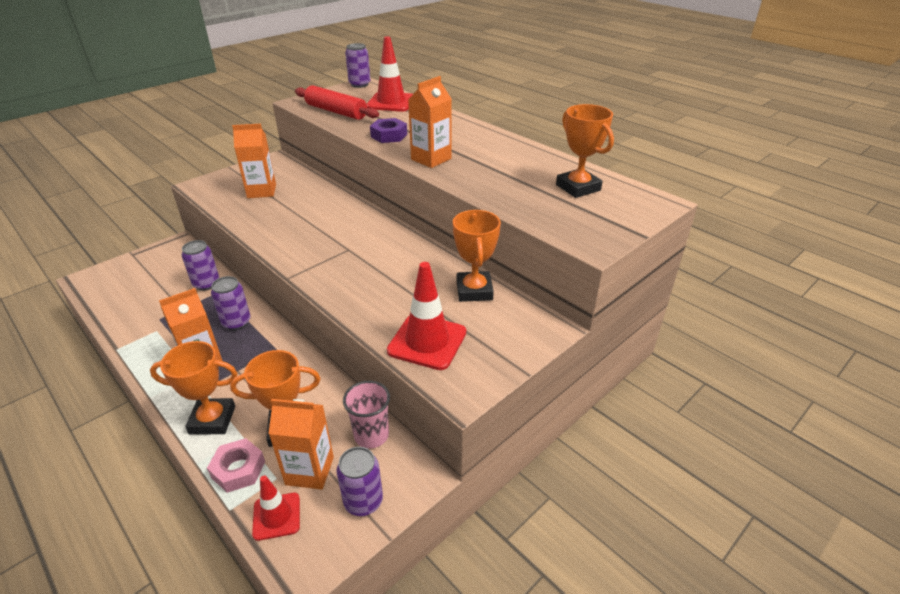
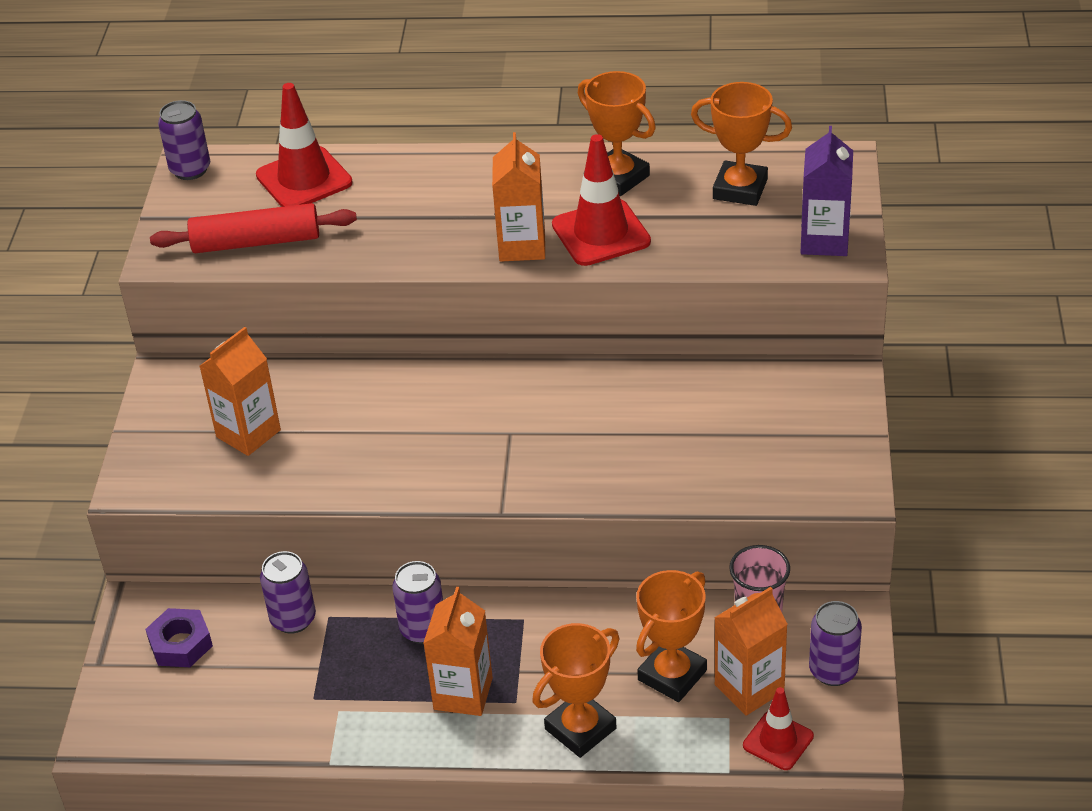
camera: 40 degrees left, 5 degrees up
(238, 469) = (682, 741): pink nut -> none
(389, 135) = (406, 240): purple nut -> purple nut (180, 644)
(427, 341) = (756, 471): red traffic cone -> red traffic cone (601, 233)
(474, 290) = (722, 386): orange trophy -> orange trophy (618, 177)
(591, 231) = (824, 241): none -> purple carton

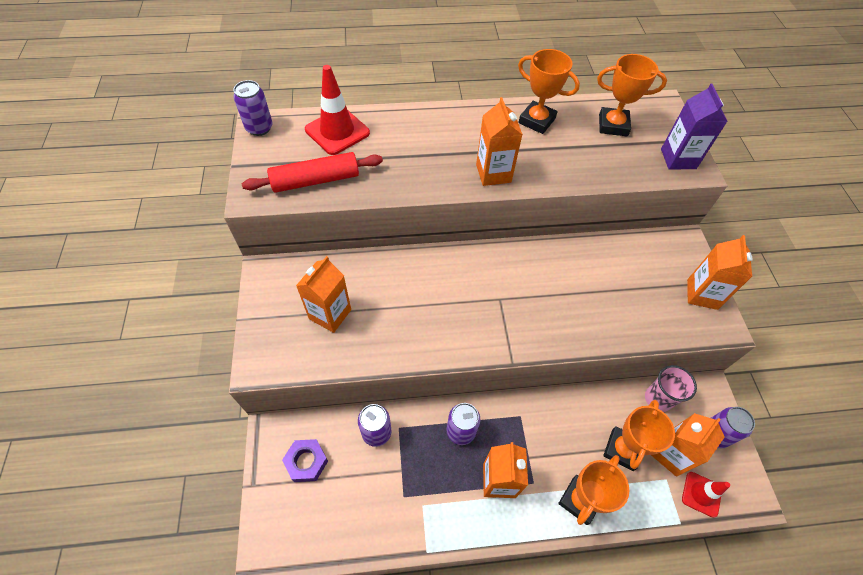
camera: 15 degrees left, 15 degrees up
(601, 233) = (540, 161): red traffic cone -> none
(838, 449) = (702, 294): none -> orange carton

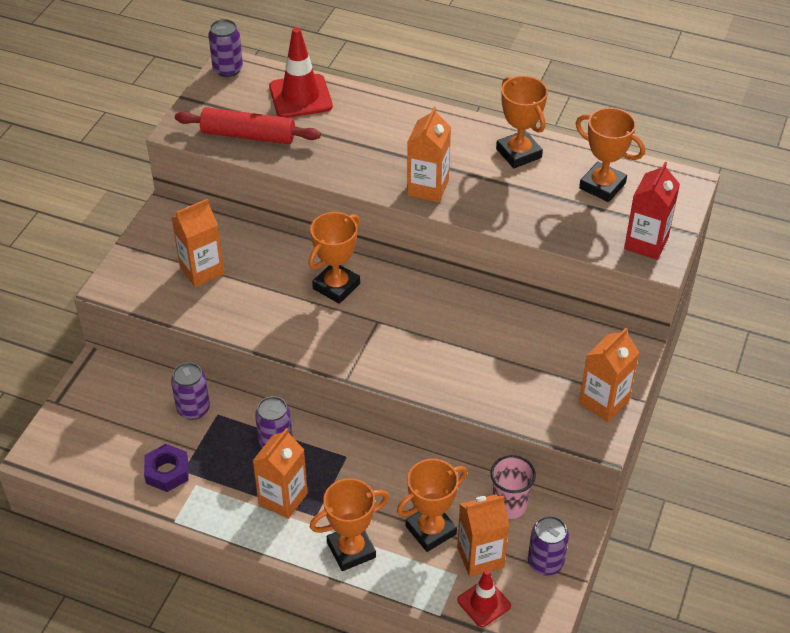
camera: 30 degrees right, 10 degrees down
(306, 462) = (113, 404): purple nut -> purple nut (167, 472)
(448, 282) = (336, 286): none -> orange trophy
(678, 159) = (646, 243): purple carton -> red carton

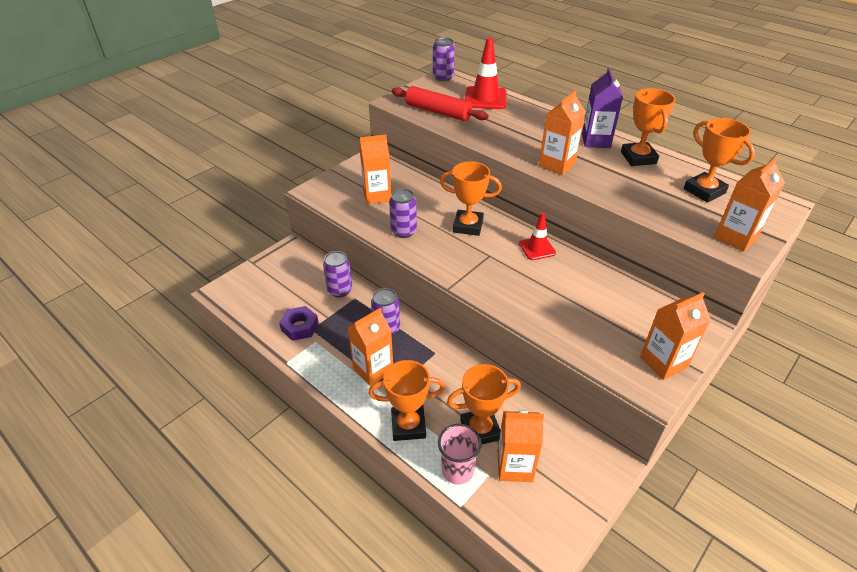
camera: 20 degrees right, 5 degrees down
(336, 286) = (468, 226): orange trophy -> orange trophy turned 45 degrees clockwise
(462, 138) = (596, 141): none -> purple carton
(484, 603) = (504, 509): red traffic cone -> red traffic cone (537, 248)
(509, 505) = (555, 430): pink cup -> pink cup (457, 470)
(545, 563) = (572, 490): purple can -> purple can (403, 231)
(646, 243) = (735, 237): red carton -> orange carton

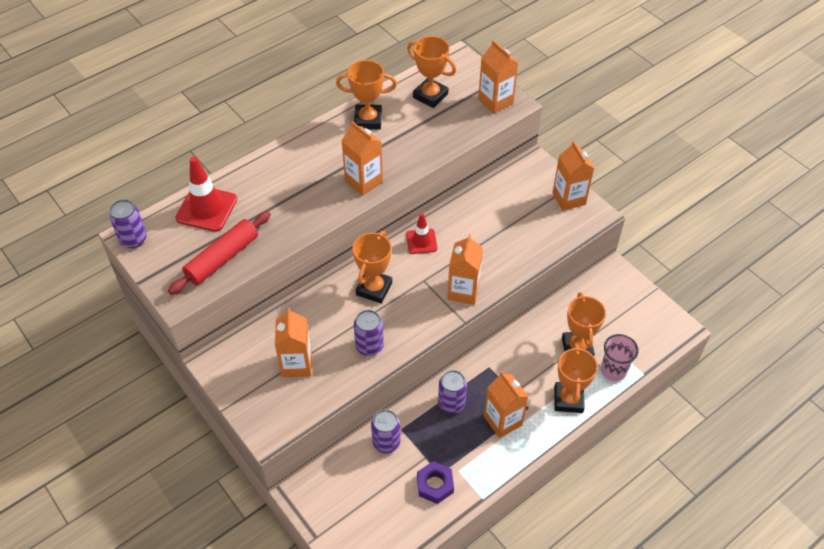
camera: 80 degrees left, 10 degrees up
(514, 466) = (612, 331): orange carton -> orange carton (463, 291)
(596, 141) = (329, 141): purple carton -> none
(704, 191) = (430, 96): orange trophy -> orange trophy turned 60 degrees clockwise

